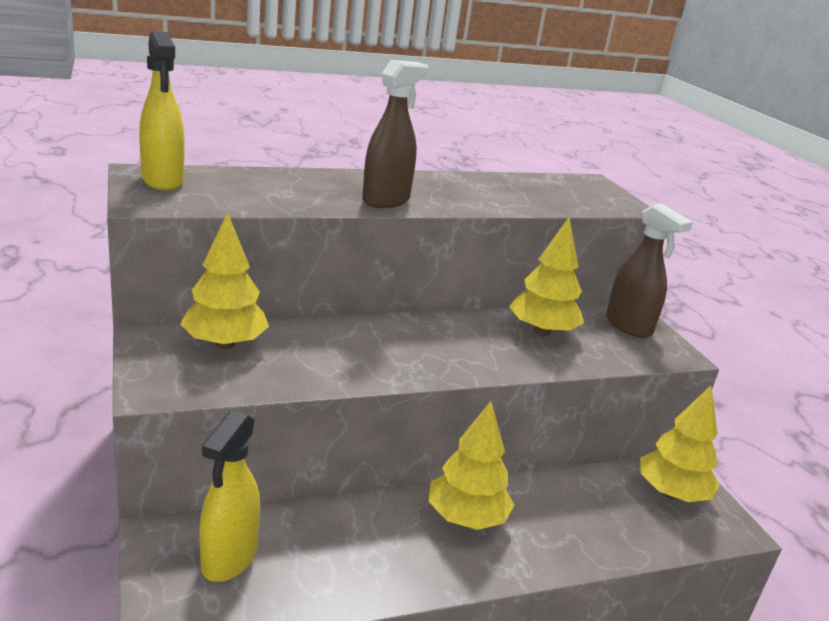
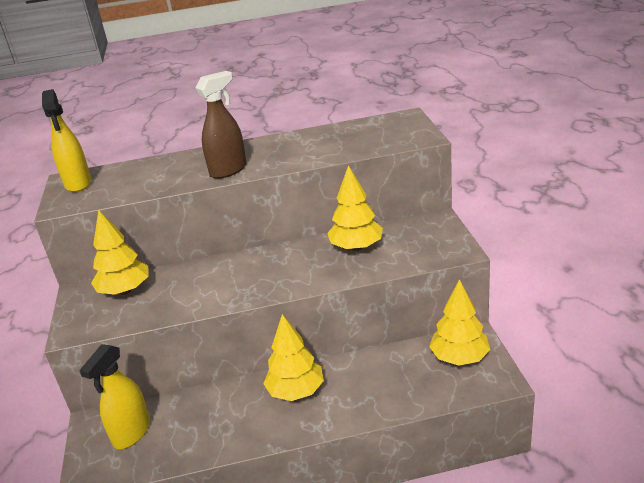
camera: 15 degrees right, 5 degrees up
(629, 326) = (429, 232): brown spray bottle -> none

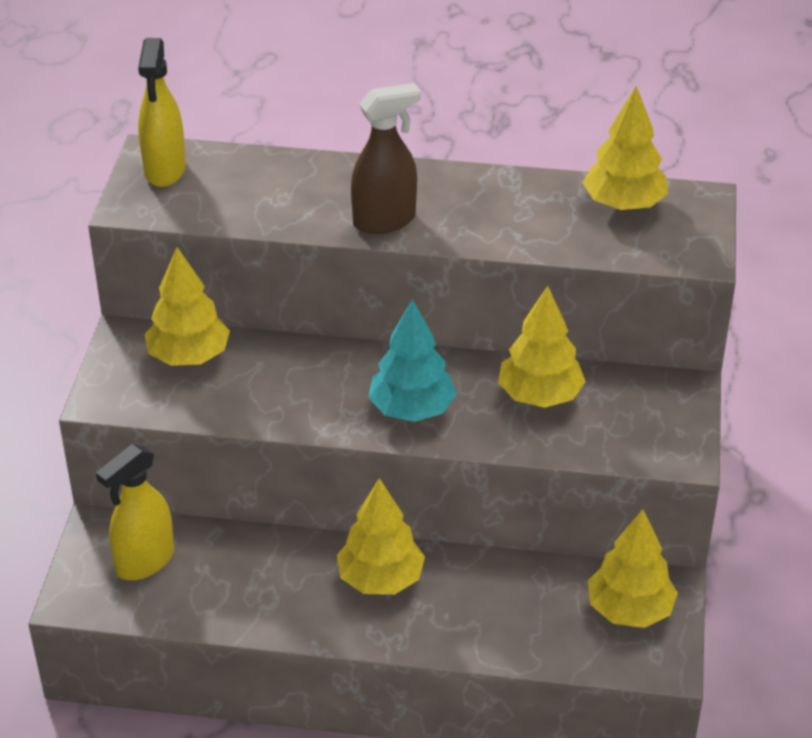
camera: 15 degrees right, 10 degrees up
(282, 276) = (411, 409): none -> turquoise tree
(365, 129) = (624, 204): none -> yellow tree

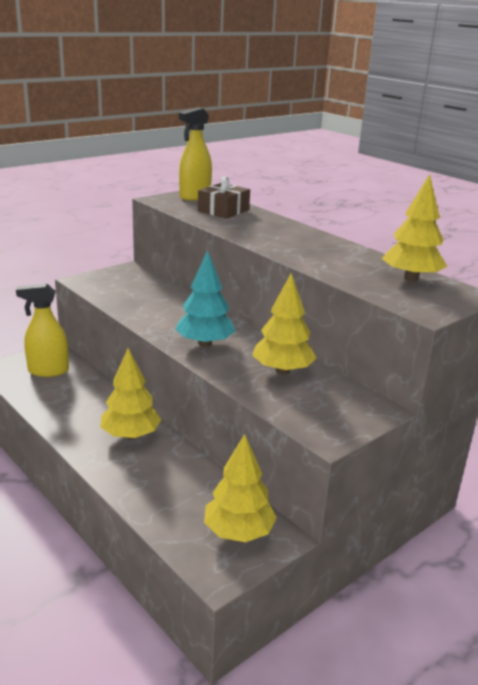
camera: 40 degrees right, 15 degrees down
(189, 356) = (141, 284): yellow tree -> none
(251, 184) = (223, 210): none -> brown gift
(385, 221) = (262, 238): brown spray bottle -> none

